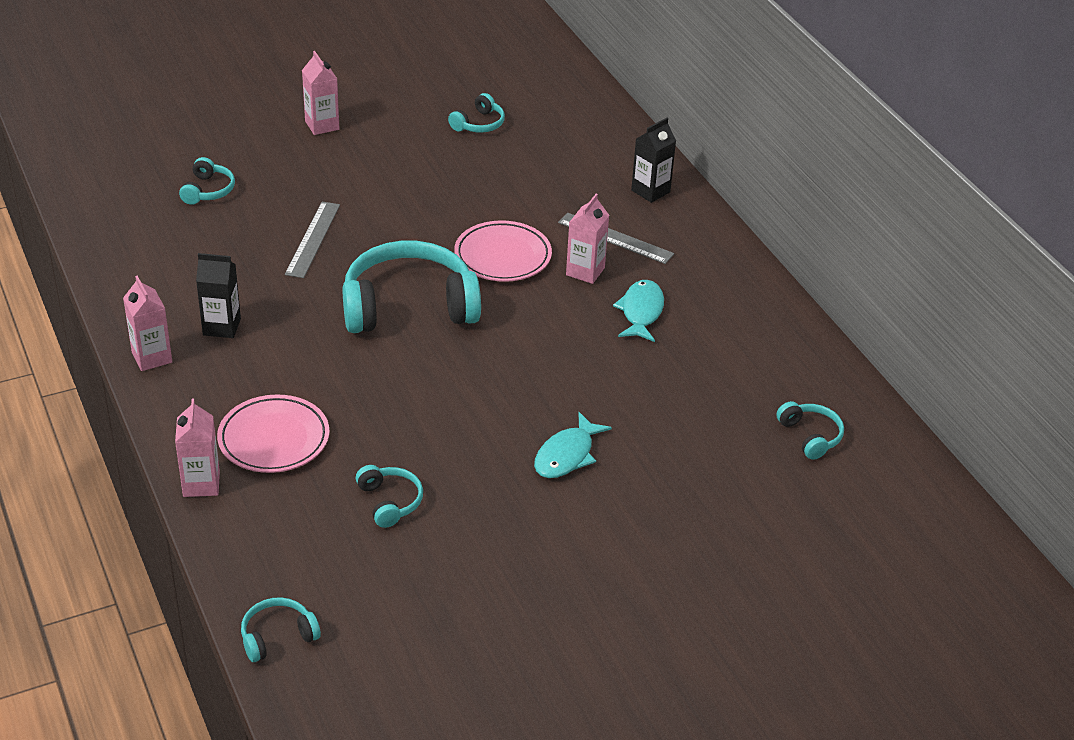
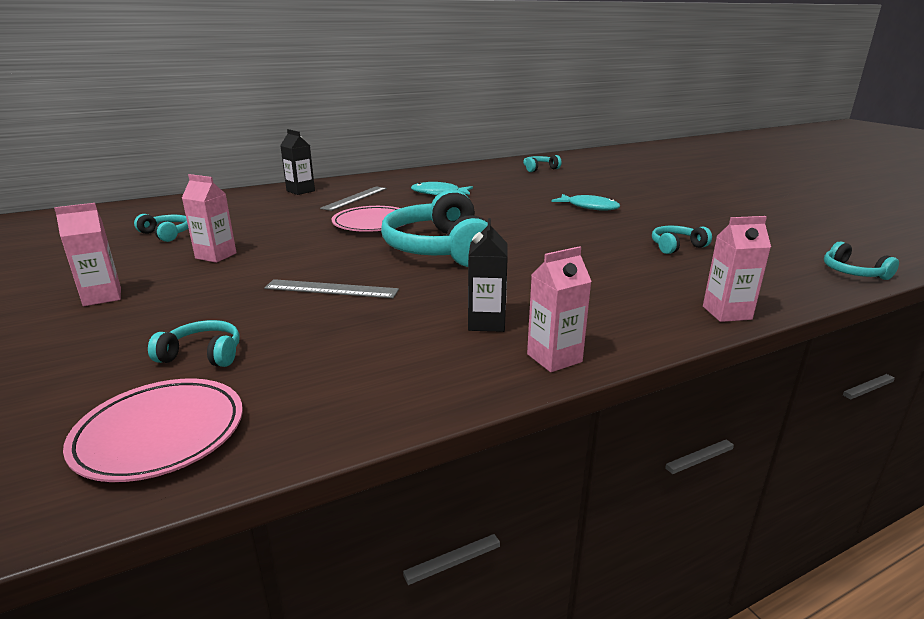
camera: 90 degrees left, 15 degrees down
(274, 439) = (641, 287): pink plate -> pink plate (160, 434)
(585, 271) = (393, 204): pink carton -> pink carton (216, 256)

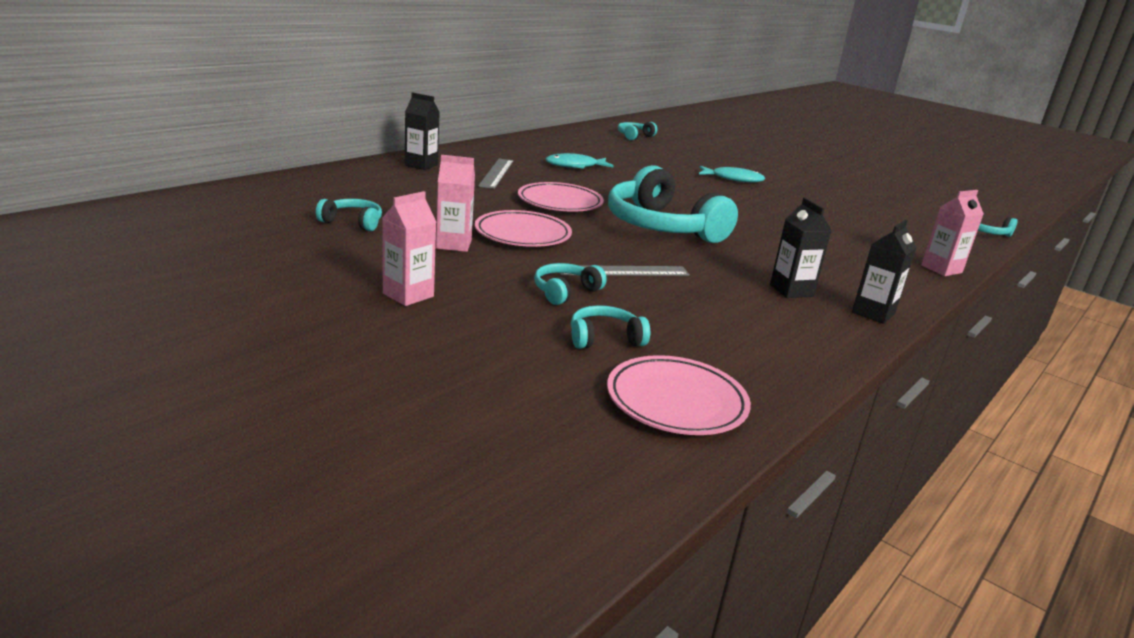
camera: 25 degrees left, 0 degrees up
(291, 250) = (522, 234): none -> pink plate
(554, 358) = (873, 313): pink carton -> black carton
(676, 246) = (846, 215): turquoise headphones -> turquoise headphones (565, 291)

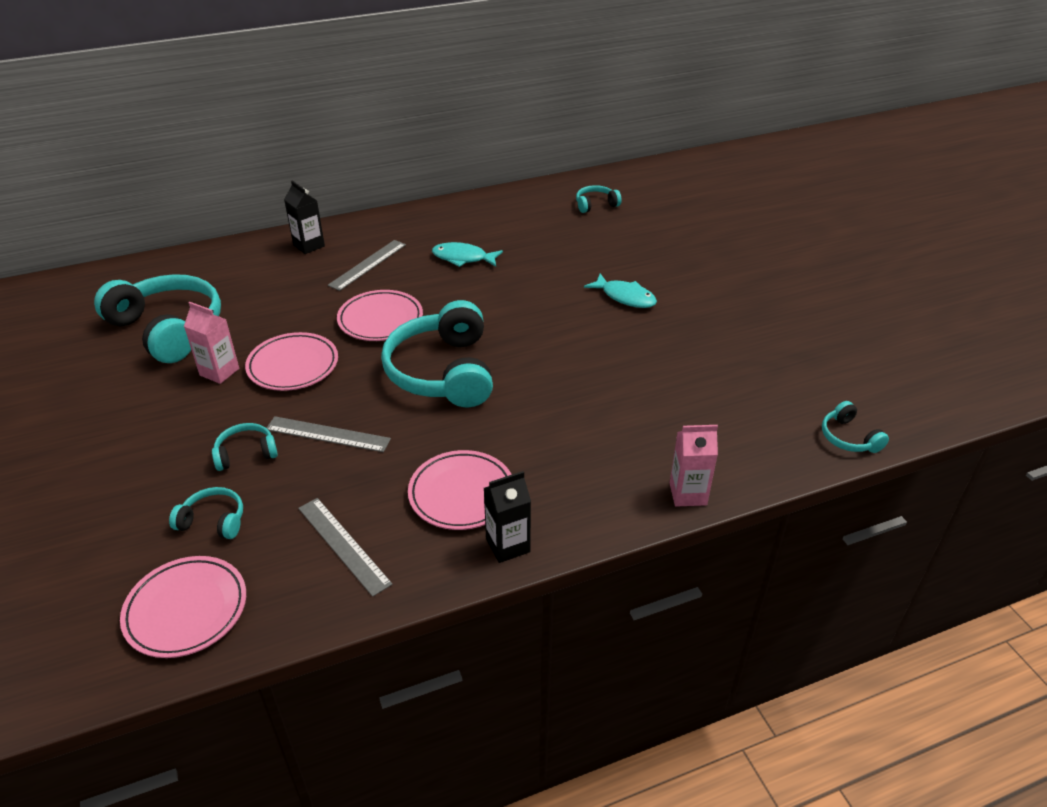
camera: 30 degrees right, 15 degrees up
(353, 222) = (169, 329): turquoise headphones -> turquoise headphones, size x2.22
(408, 295) = (120, 433): pink carton -> none
(748, 334) = (343, 545): none -> grey ruler
(791, 290) = (461, 494): black carton -> pink plate

